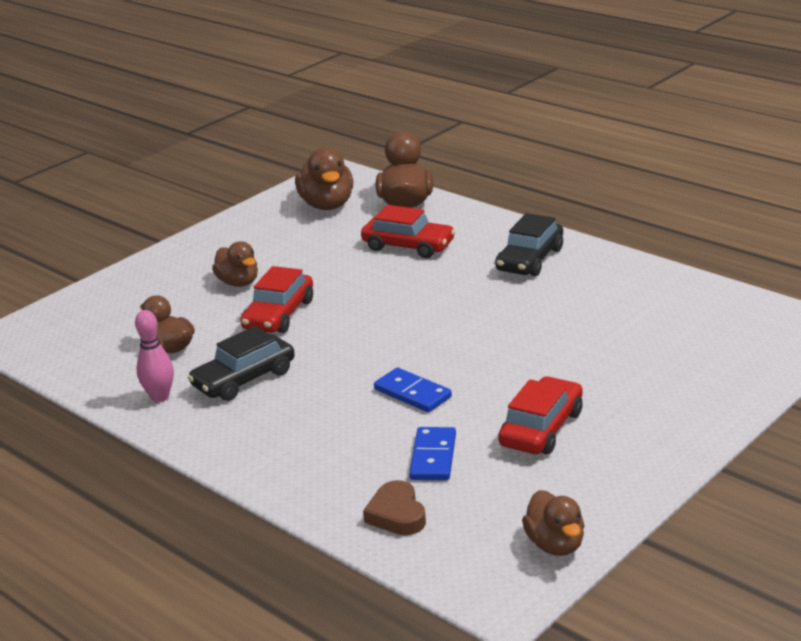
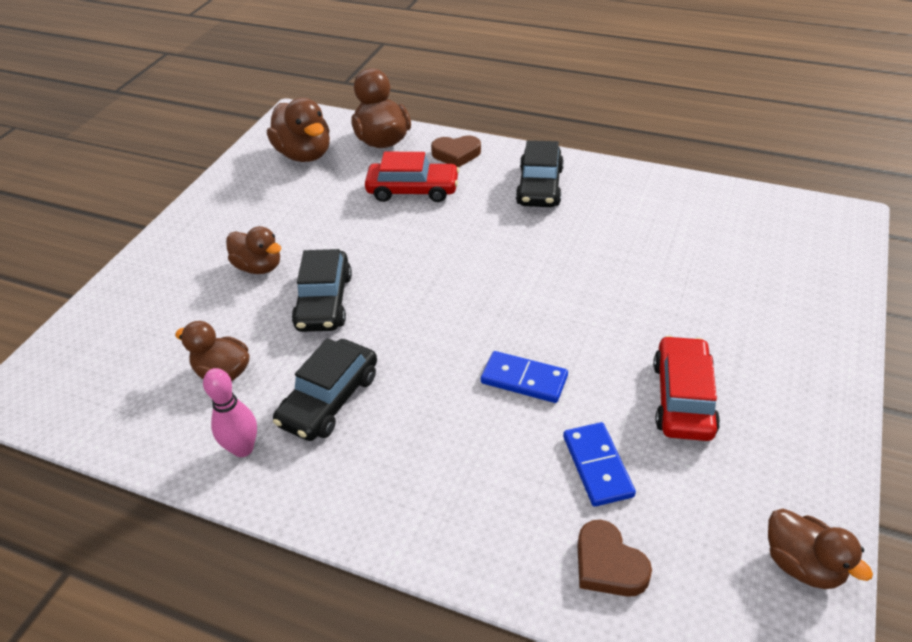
camera: 20 degrees left, 15 degrees up
(279, 315) = (324, 301): red car -> black car
(468, 223) = (456, 154): none -> brown heart

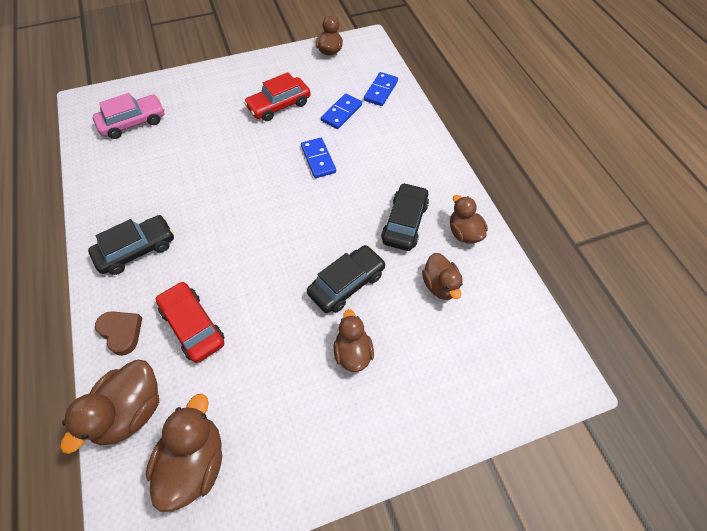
camera: 135 degrees left, 15 degrees up
(243, 448) = (464, 233): pink bowling pin -> brown duck
(329, 399) = (404, 222): black car -> black car turned 60 degrees counterclockwise
(608, 564) = (380, 91): brown heart -> blue domino
(762, 243) = (133, 122): none -> pink car

